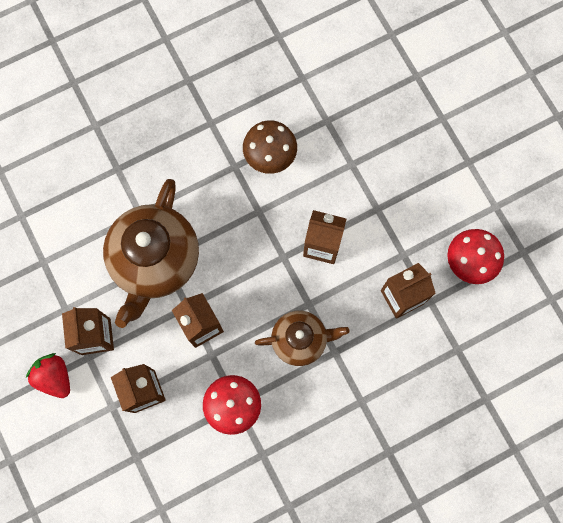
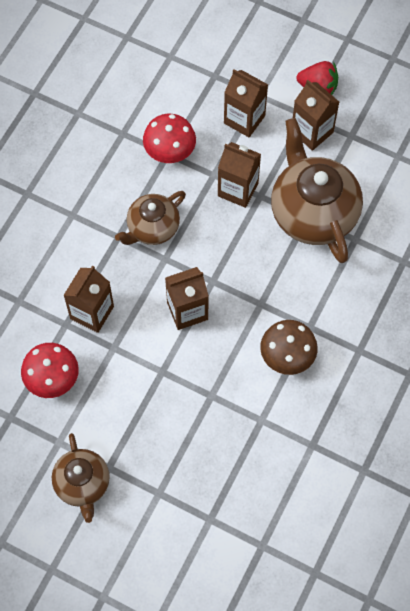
camera: 145 degrees right, 10 degrees down
(497, 162) = (82, 484): none -> brown teapot

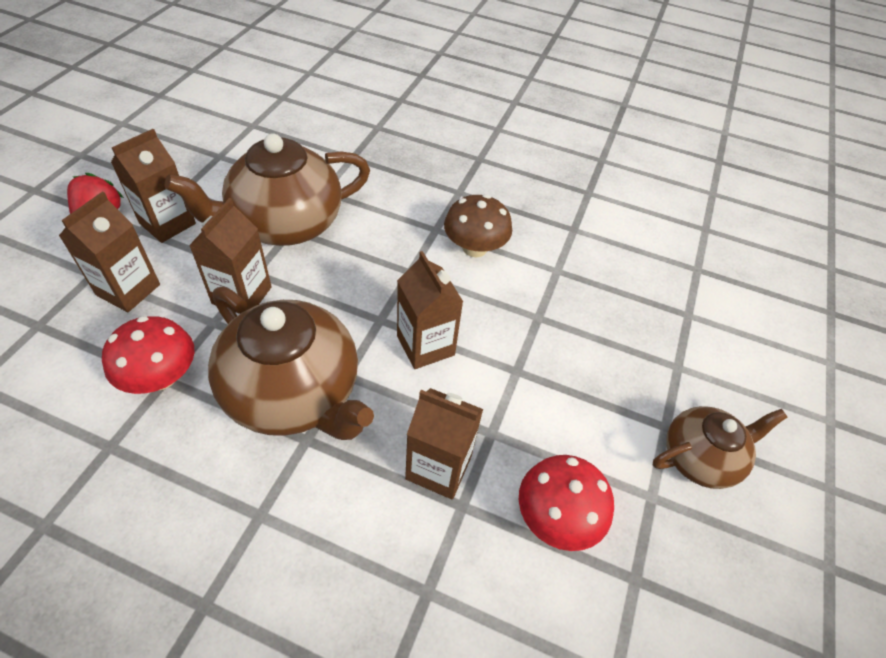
camera: 100 degrees left, 15 degrees down
(152, 228) = (294, 393): brown teapot -> brown teapot, size x1.72

